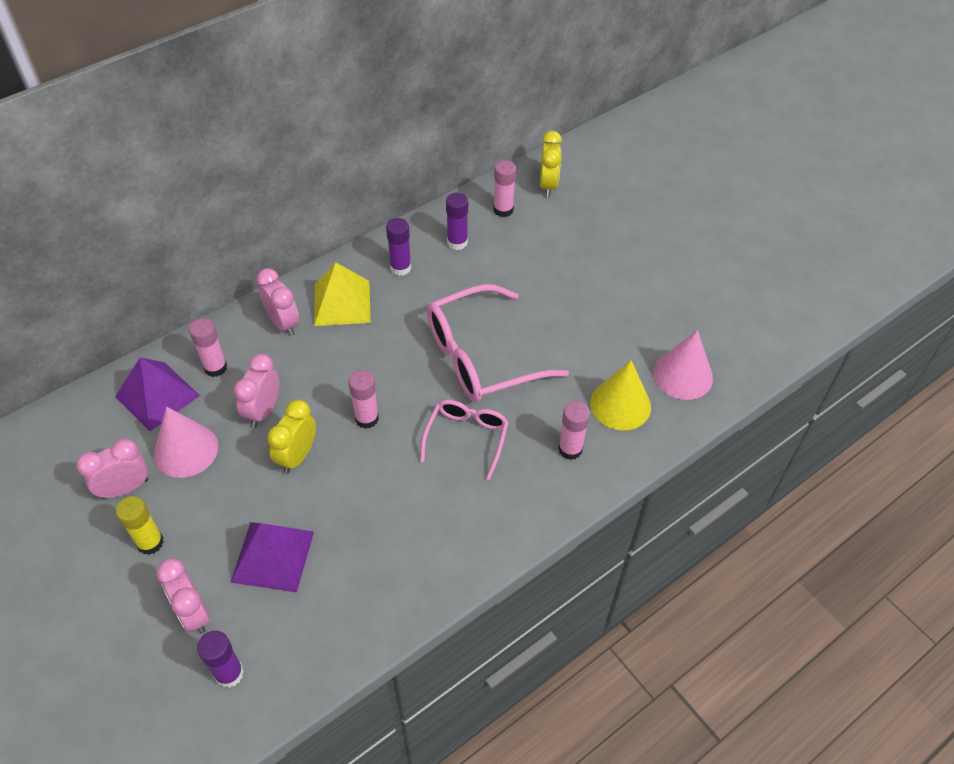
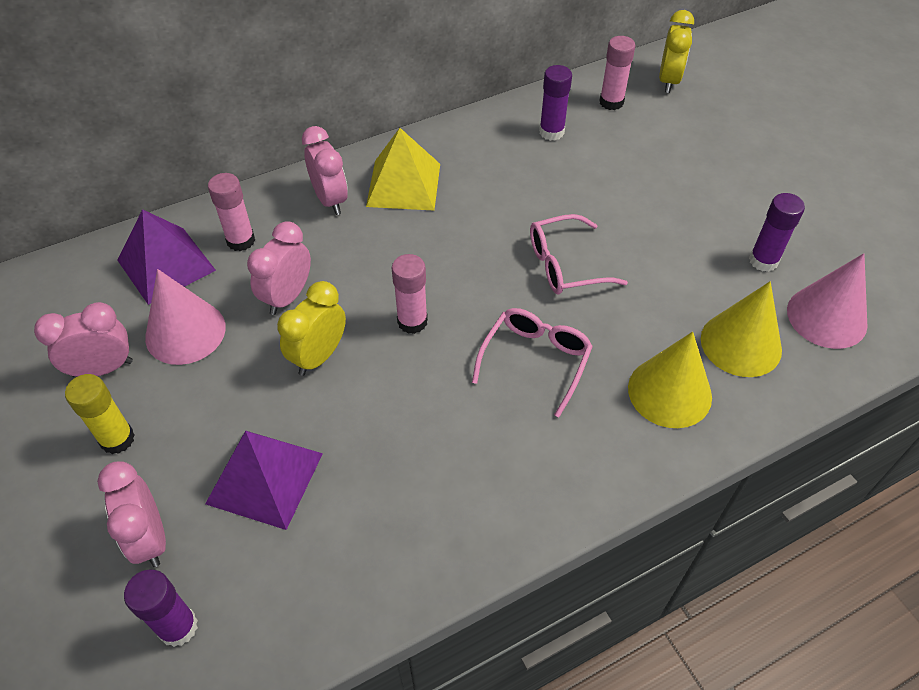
camera: 10 degrees right, 0 degrees up
(400, 268) = (479, 153): purple glue stick -> purple glue stick (763, 261)
(480, 357) = (565, 265): pink glasses -> pink glasses, size x0.57
(570, 449) = (669, 392): pink glue stick -> yellow cone

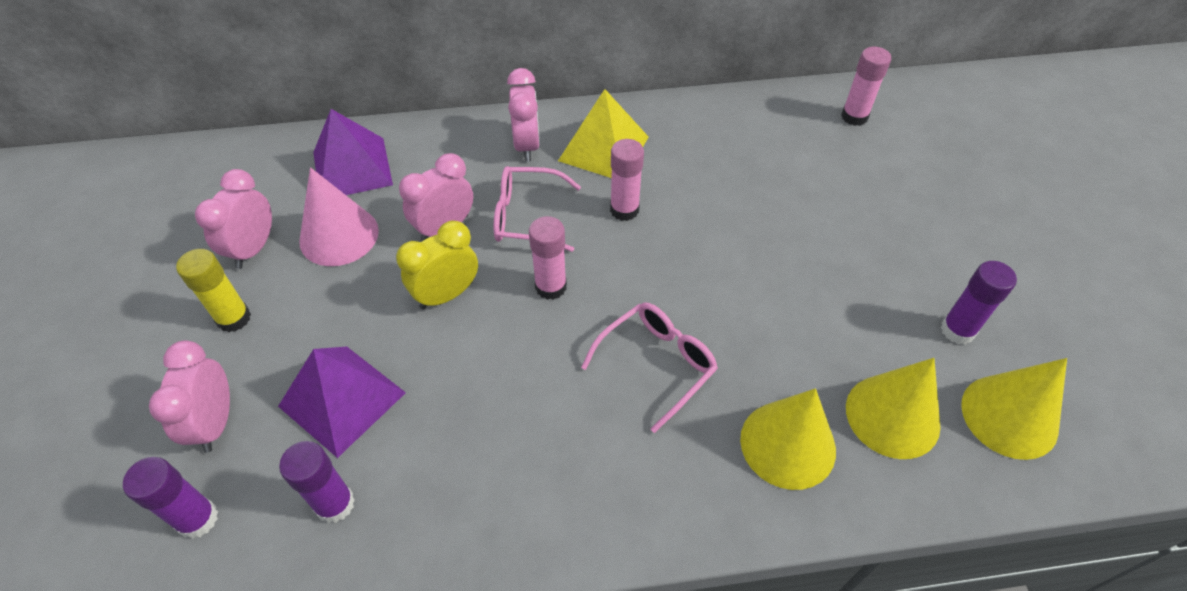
camera: 20 degrees right, 0 degrees up
(103, 369) = (254, 249): pink clock -> pink clock turned 75 degrees counterclockwise
(241, 241) = (427, 163): pink glue stick -> pink glue stick (624, 210)
(551, 132) = (776, 132): purple glue stick -> purple glue stick (335, 504)
(565, 265) = (731, 273): pink glasses -> pink glasses (527, 217)
(668, 81) = (927, 109): yellow clock -> none
(826, 317) = (1009, 416): pink cone -> yellow cone

